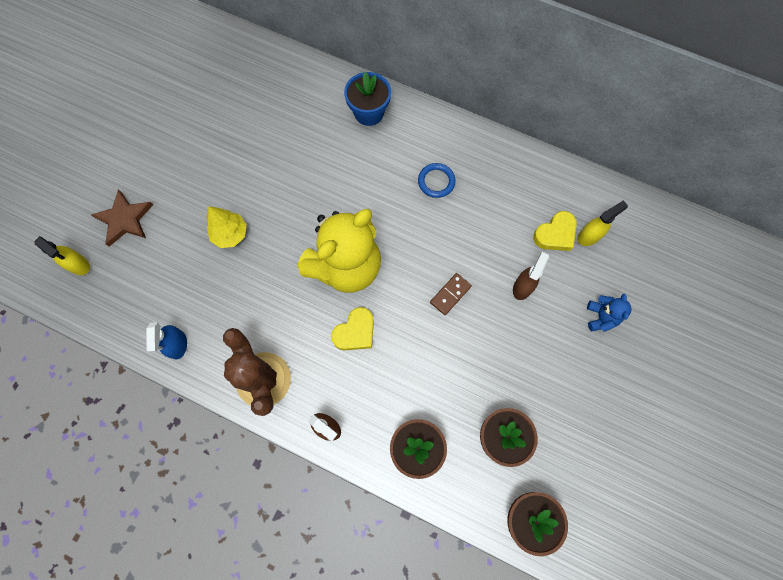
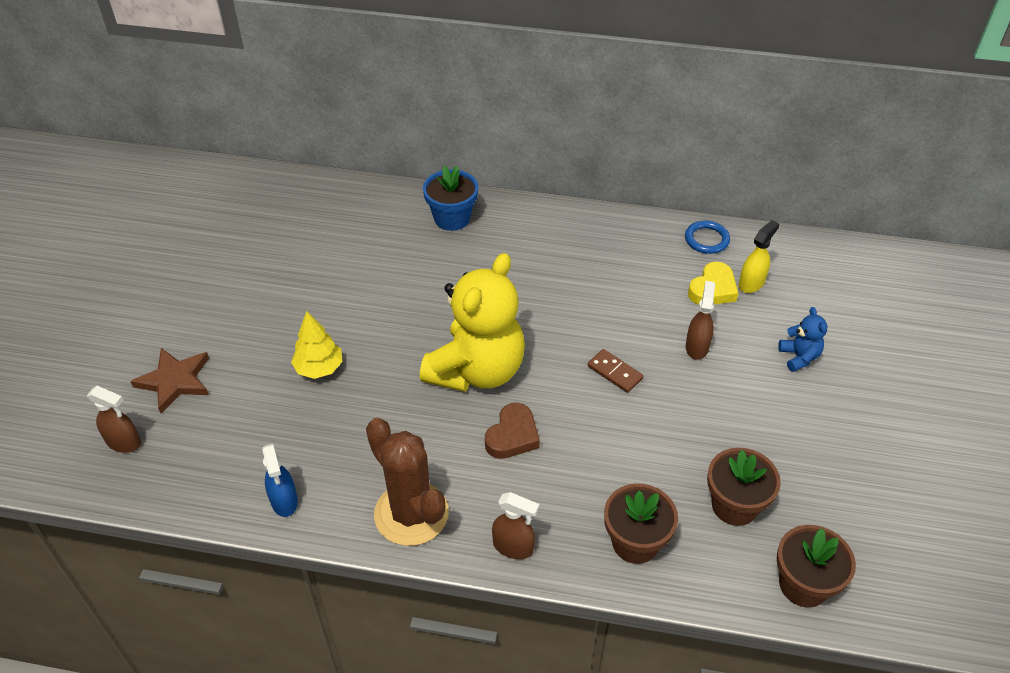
camera: 15 degrees left, 25 degrees down
(79, 265) = (124, 442): yellow spray bottle -> brown spray bottle
(355, 332) = (512, 436): yellow heart -> brown heart
(436, 181) = (555, 267): blue ring -> blue ring (706, 239)
(450, 294) = (615, 372): brown domino -> brown domino turned 75 degrees counterclockwise

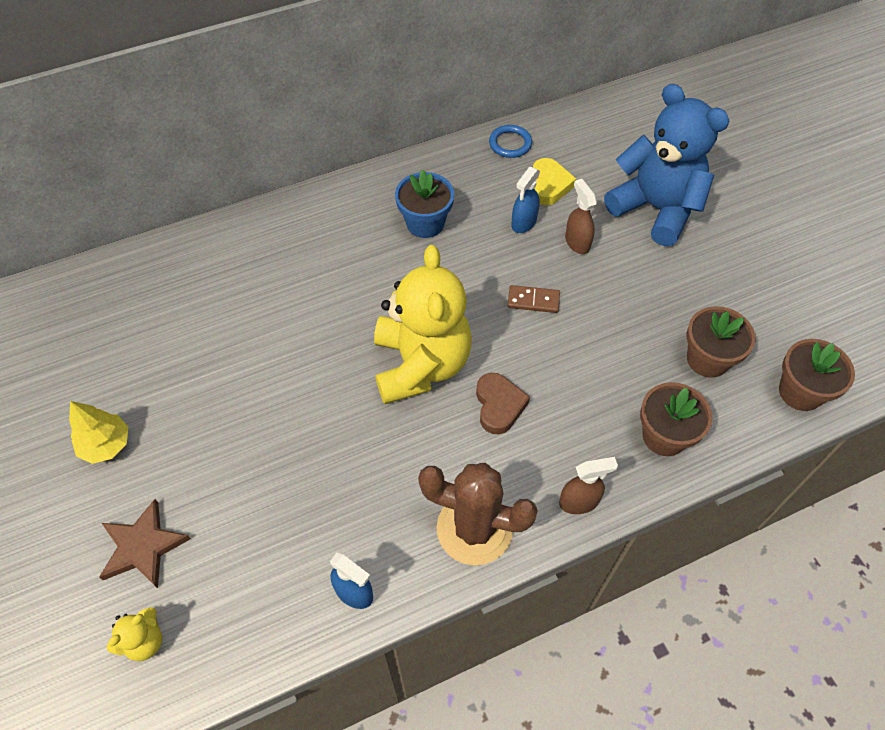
camera: 35 degrees left, 10 degrees up
(124, 442) = (144, 641): brown spray bottle -> yellow teddy bear
(319, 368) = (277, 447): yellow tree -> yellow tree (106, 445)
(452, 218) = (279, 234): blue flower pot -> blue flower pot (425, 223)
(661, 308) = (523, 223): none -> blue spray bottle
(751, 283) = (573, 164): yellow spray bottle -> none
(799, 357) = (655, 209): blue teddy bear -> blue teddy bear, size x2.41

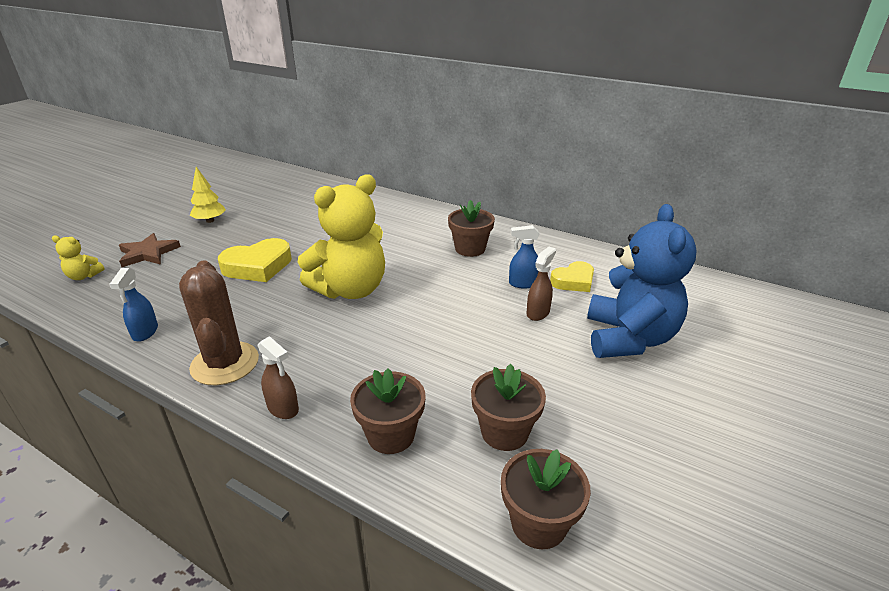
camera: 55 degrees right, 25 degrees down
(292, 432) = (258, 266): none -> yellow heart
(425, 223) = (470, 249): blue flower pot -> brown flower pot
(499, 405) = (345, 334): brown heart -> none
(510, 144) = (585, 253): blue ring -> none
(533, 300) = (457, 314): brown domino -> none

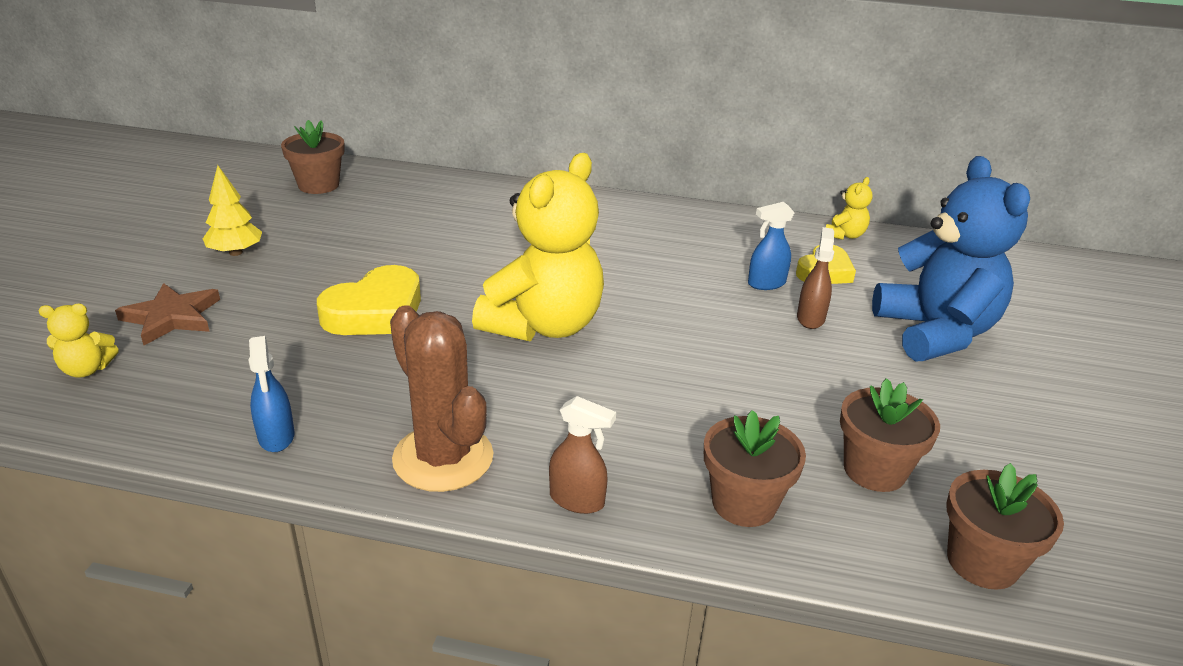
camera: 20 degrees left, 0 degrees up
(470, 249) = (665, 246): brown flower pot -> brown flower pot (318, 185)
(608, 257) = (845, 235): none -> yellow teddy bear

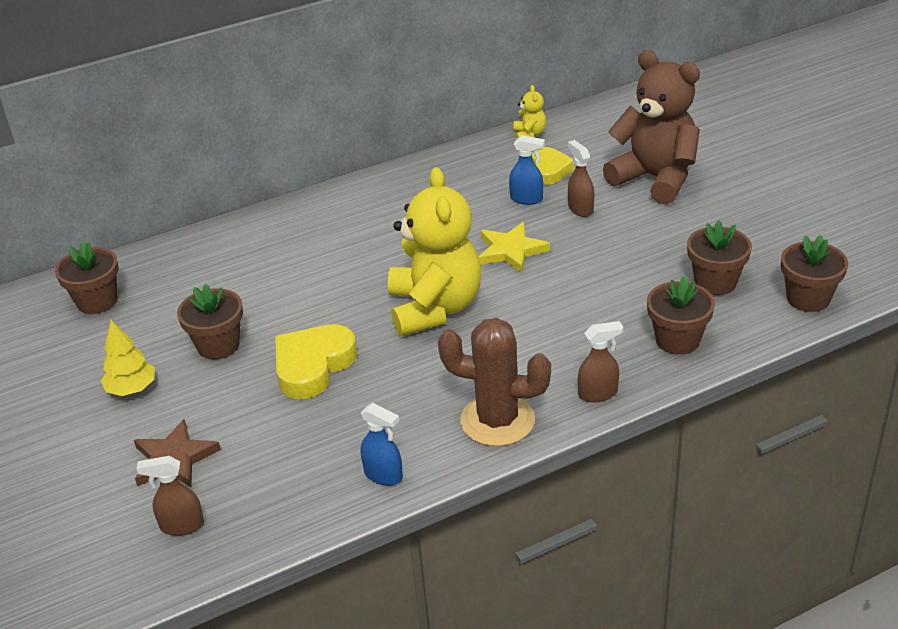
camera: 35 degrees left, 5 degrees up
(87, 369) = (181, 526): yellow teddy bear -> brown spray bottle
(339, 257) = (218, 345): none -> brown flower pot
(376, 312) = (313, 366): yellow heart -> yellow heart turned 150 degrees counterclockwise
(686, 317) = (511, 250): none -> yellow star
(766, 283) = (527, 199): blue spray bottle -> blue spray bottle turned 105 degrees counterclockwise
(935, 333) = (655, 179): blue teddy bear -> brown teddy bear

